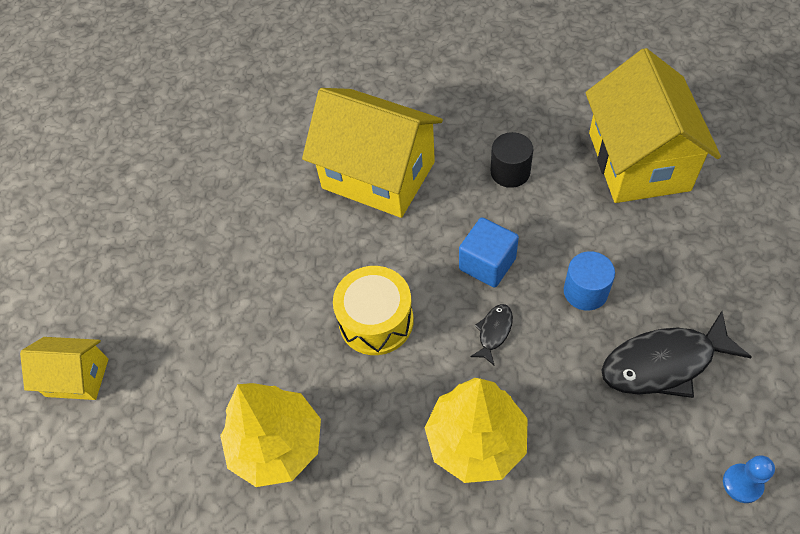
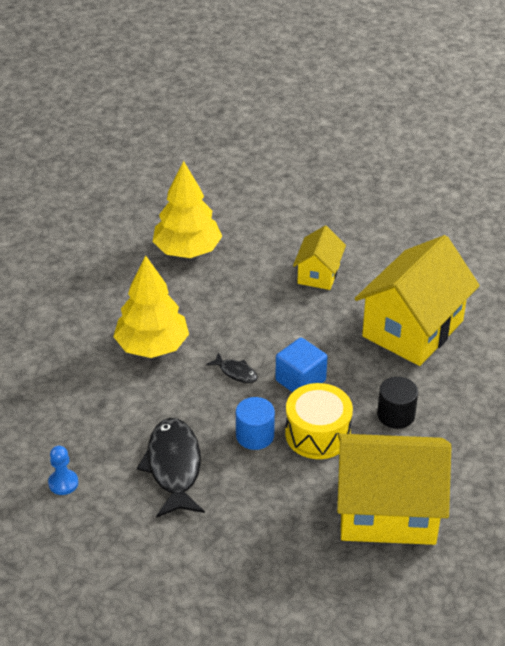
camera: 95 degrees right, 15 degrees down
(77, 377) = (270, 165): yellow house -> yellow house (318, 274)
(376, 321) = (267, 309): yellow drum -> yellow drum (317, 434)

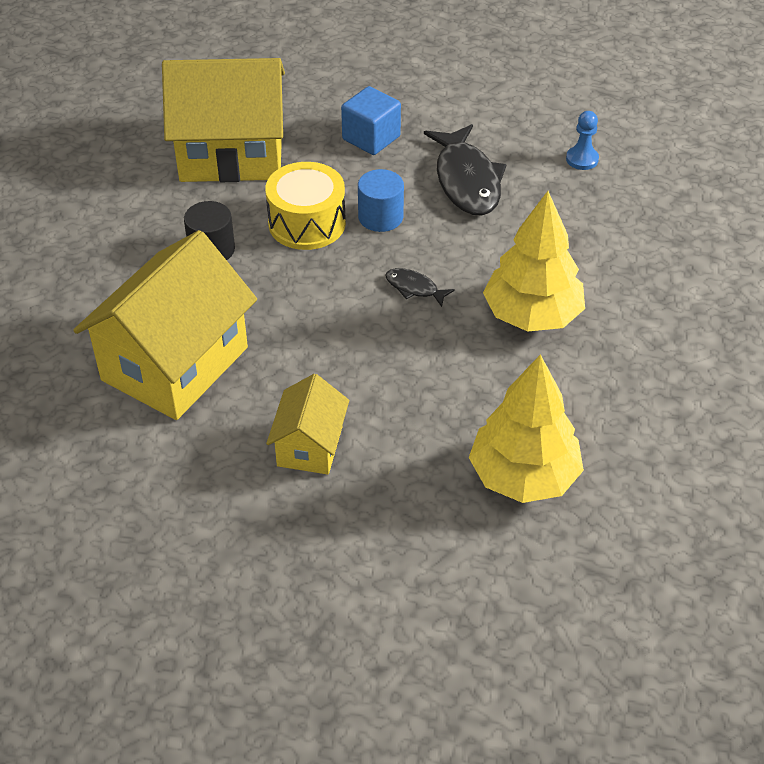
camera: 175 degrees right, 5 degrees up
(300, 380) = (330, 283): blue cube -> blue cube (371, 138)

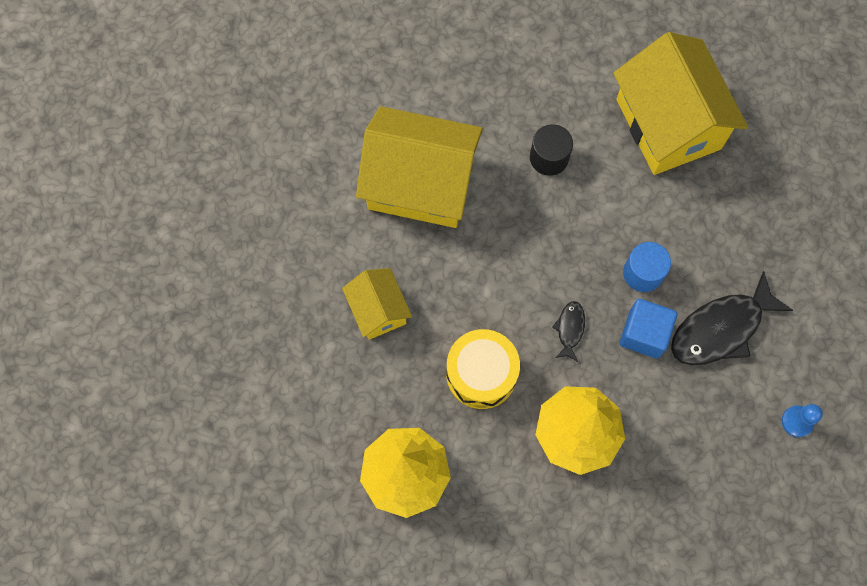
camera: 70 degrees right, 25 degrees up
(307, 223) = (610, 217): yellow drum -> yellow drum (481, 374)
(310, 446) = (378, 310): yellow house -> yellow house turned 75 degrees clockwise
(371, 138) = (742, 228): blue cube -> blue cube (644, 334)

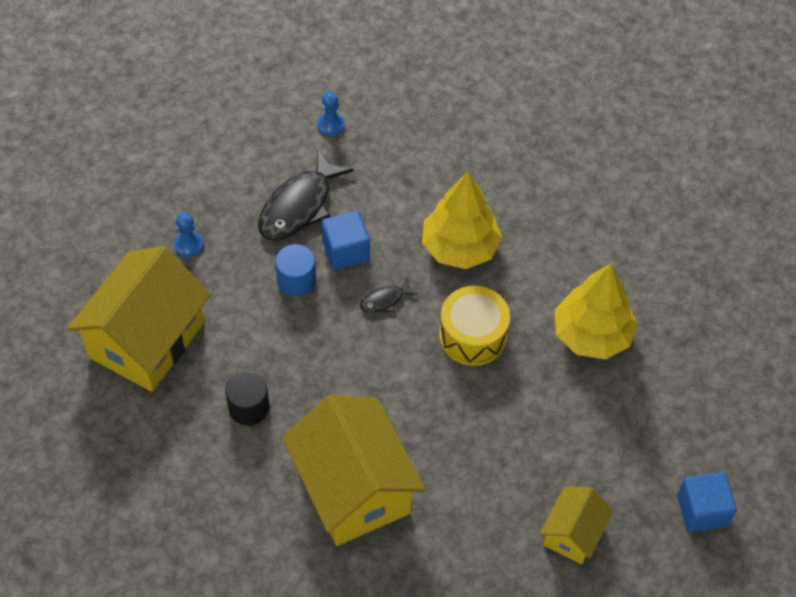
camera: 130 degrees left, 15 degrees down
(189, 426) = (702, 511): none -> blue cube
(378, 310) = (488, 442): yellow house -> yellow house (572, 534)
(721, 329) = (299, 206): black fish -> black fish turned 105 degrees clockwise
(742, 213) = (189, 245): none -> blue pawn

